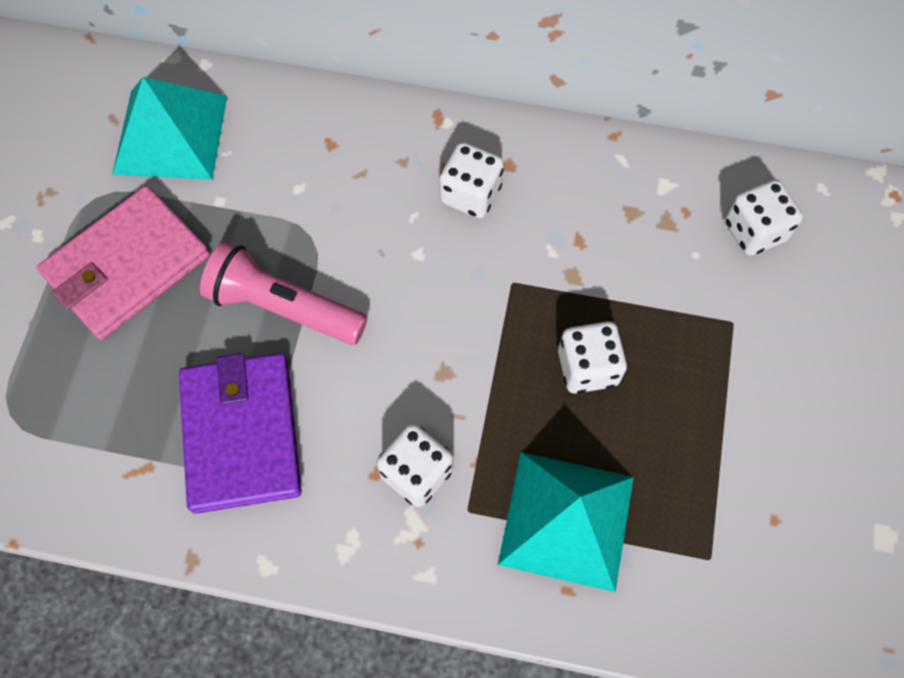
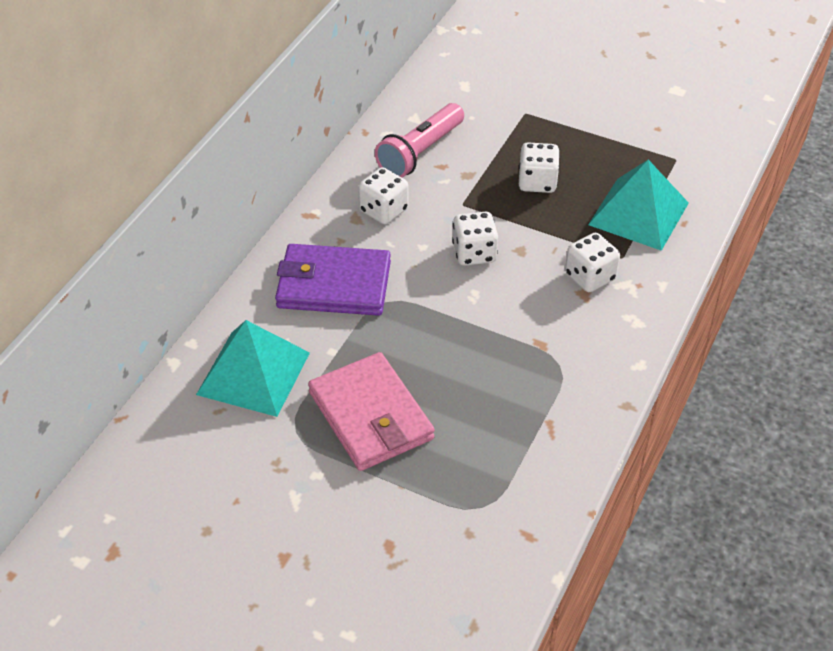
camera: 75 degrees left, 20 degrees down
(241, 434) = (537, 364): purple wallet -> purple wallet (333, 285)
(283, 307) = (441, 326): pink flashlight -> pink flashlight (420, 152)
(754, 231) = (464, 88): white dice -> white dice (474, 253)

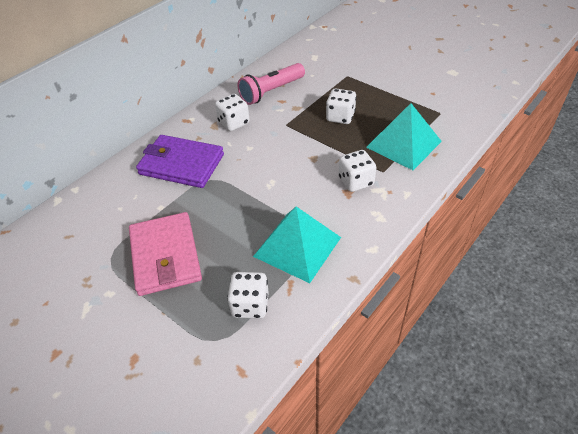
camera: 15 degrees right, 0 degrees up
(253, 373) = (103, 214): turquoise pyramid -> turquoise pyramid (297, 246)
(474, 253) = (281, 156): white dice -> white dice (250, 305)

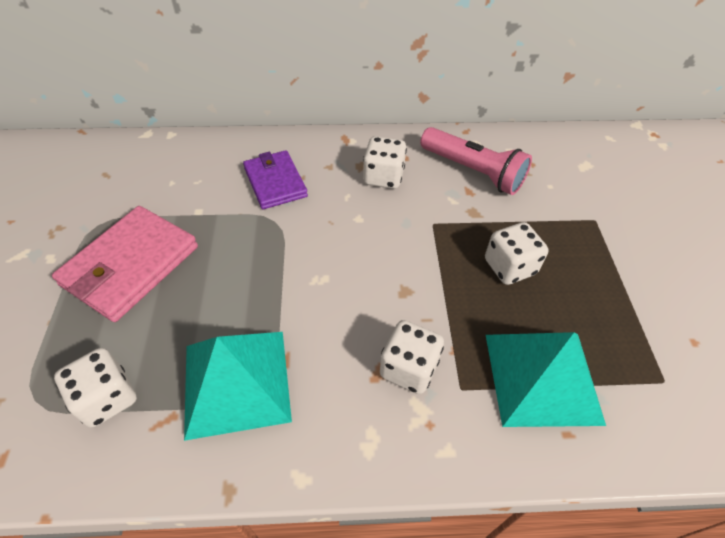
camera: 45 degrees right, 5 degrees up
(181, 164) = (275, 182): purple wallet -> purple wallet, size x0.66
(271, 92) = (473, 171): pink flashlight -> pink flashlight turned 150 degrees counterclockwise

